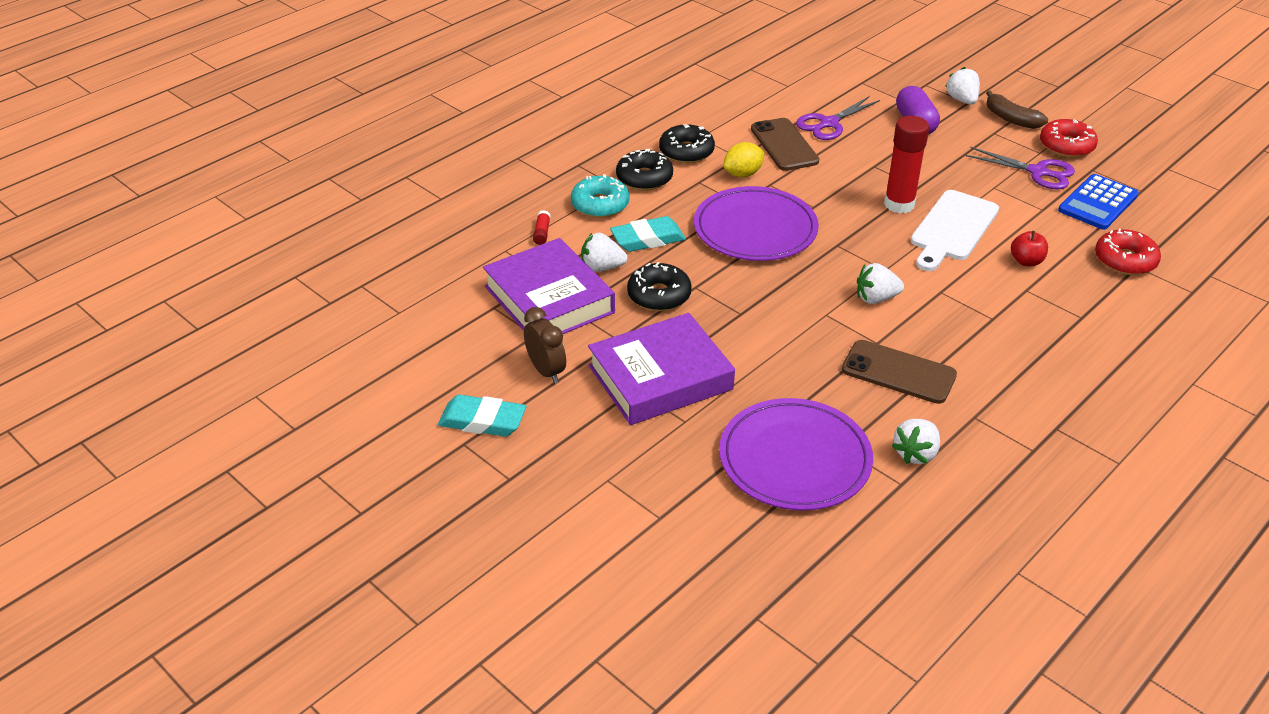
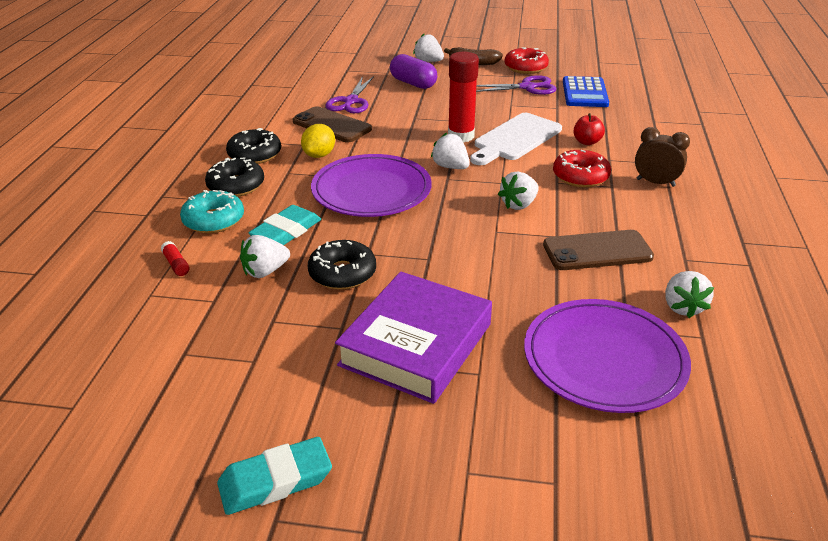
camera: 35 degrees left, 5 degrees down
(546, 371) = (298, 392): brown clock -> brown clock (655, 182)
(549, 299) = (238, 321): purple book -> none
(853, 234) = (450, 167): none -> white strawberry
(952, 229) = (515, 139): white cutting board -> white cutting board turned 45 degrees clockwise
(1125, 260) = (642, 120): red donut -> red donut (580, 176)

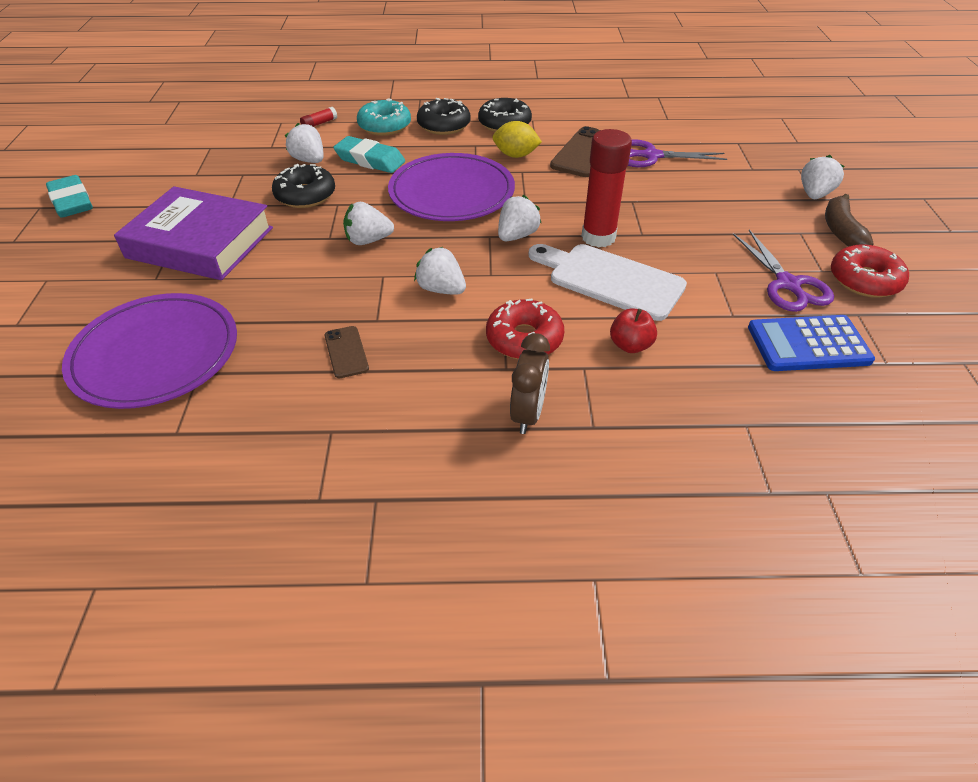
camera: 80 degrees right, 10 degrees up
(413, 83) = (732, 190): purple capsule -> none
(597, 251) = (346, 352): brown phone -> brown phone, size x0.56
(682, 307) = (231, 420): white strawberry -> white strawberry (368, 240)

